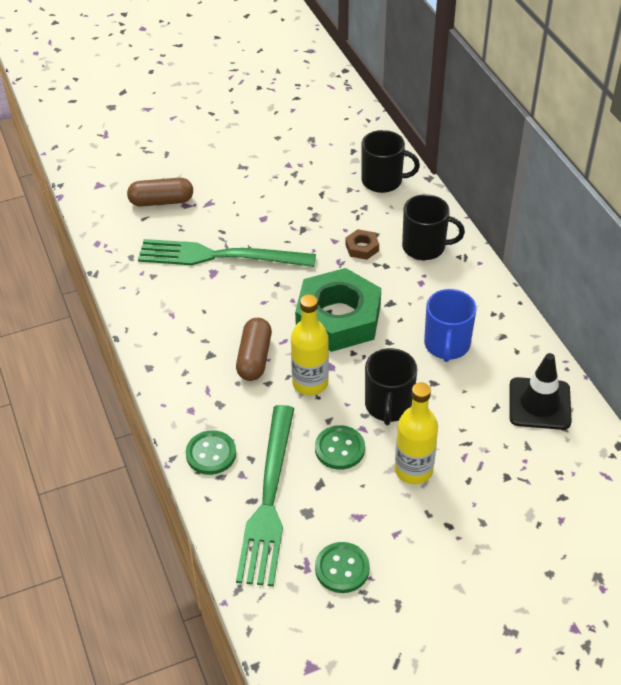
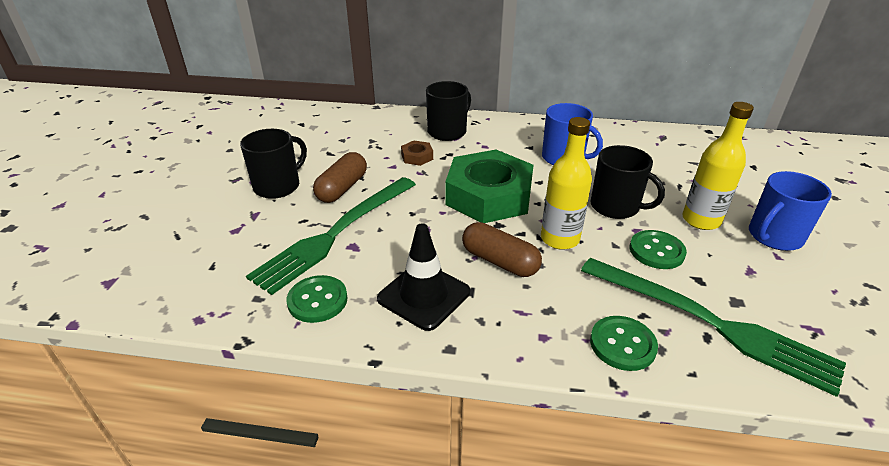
camera: 60 degrees left, 10 degrees down
(161, 201) = (206, 244): brown capsule -> brown capsule (342, 188)
(342, 568) = (821, 305): green button -> green button (317, 300)
(383, 181) = (353, 123): black mug -> black mug (278, 186)
(427, 528) = (774, 237): none -> blue mug
(539, 404) = (652, 144): black traffic cone -> black traffic cone (424, 295)

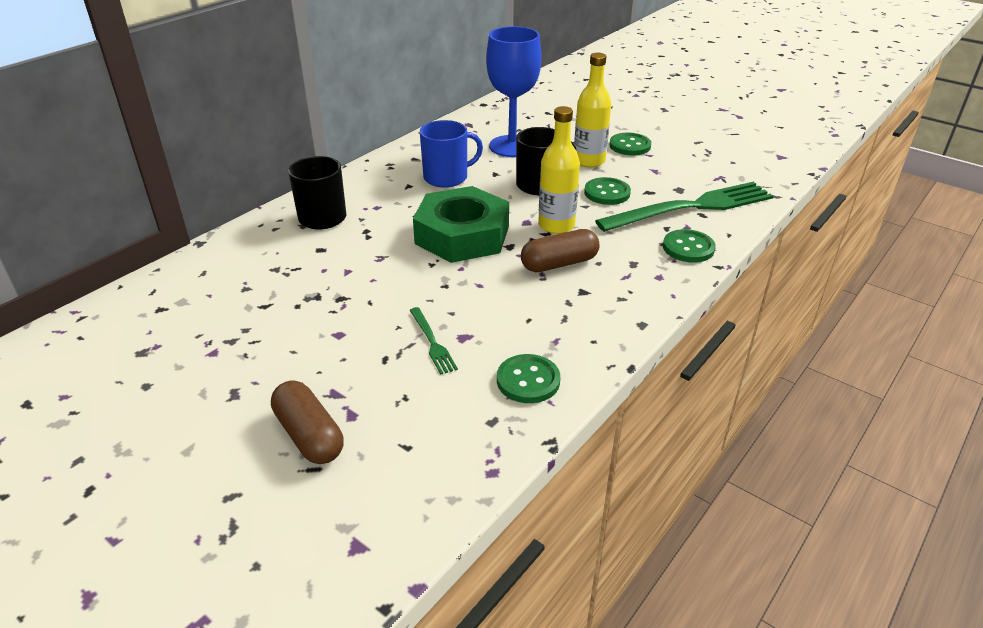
camera: 60 degrees left, 0 degrees up
(278, 186) = (293, 361): black mug -> none
(335, 234) = (432, 342): green fork -> green fork, size x0.43
(342, 188) = (352, 316): brown capsule -> brown capsule (309, 435)
(417, 157) = (348, 251): brown nut -> none
(424, 295) = (570, 316): black traffic cone -> none
(660, 170) = (512, 146): none -> blue goblet
(774, 237) = (630, 146): blue mug -> green button

